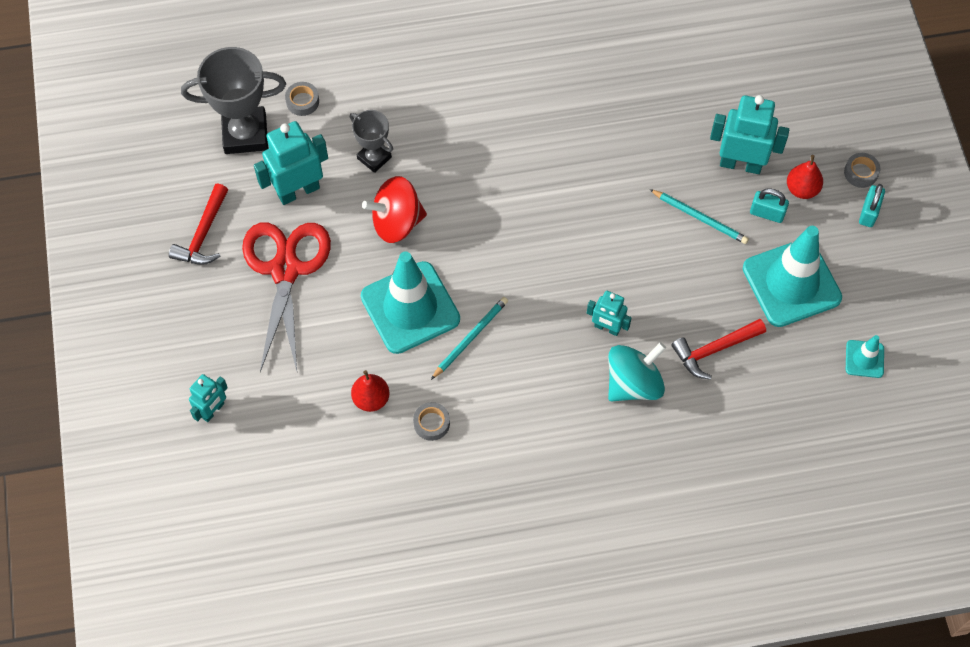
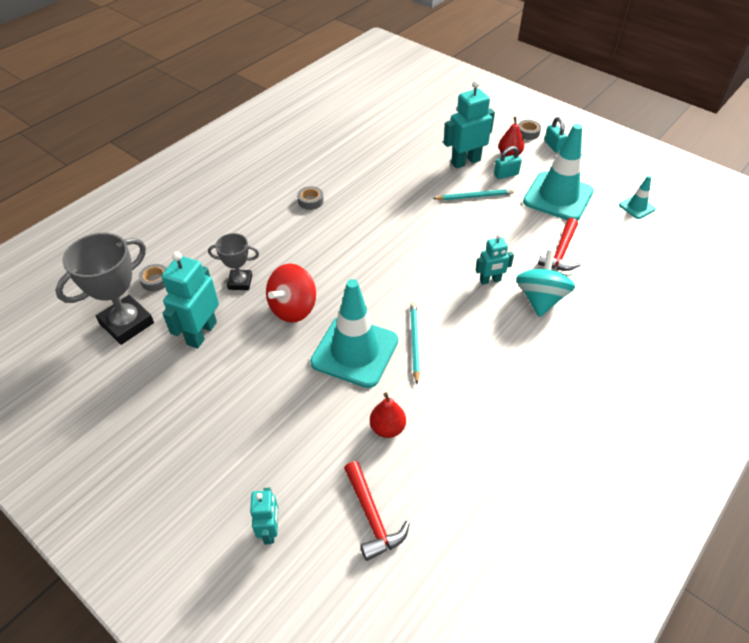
camera: 40 degrees left, 15 degrees down
(203, 234) = (148, 407): red hammer -> red hammer (372, 517)
(285, 269) = (238, 388): red scissors -> none
(431, 423) = (446, 412): grey tape -> grey tape (310, 201)

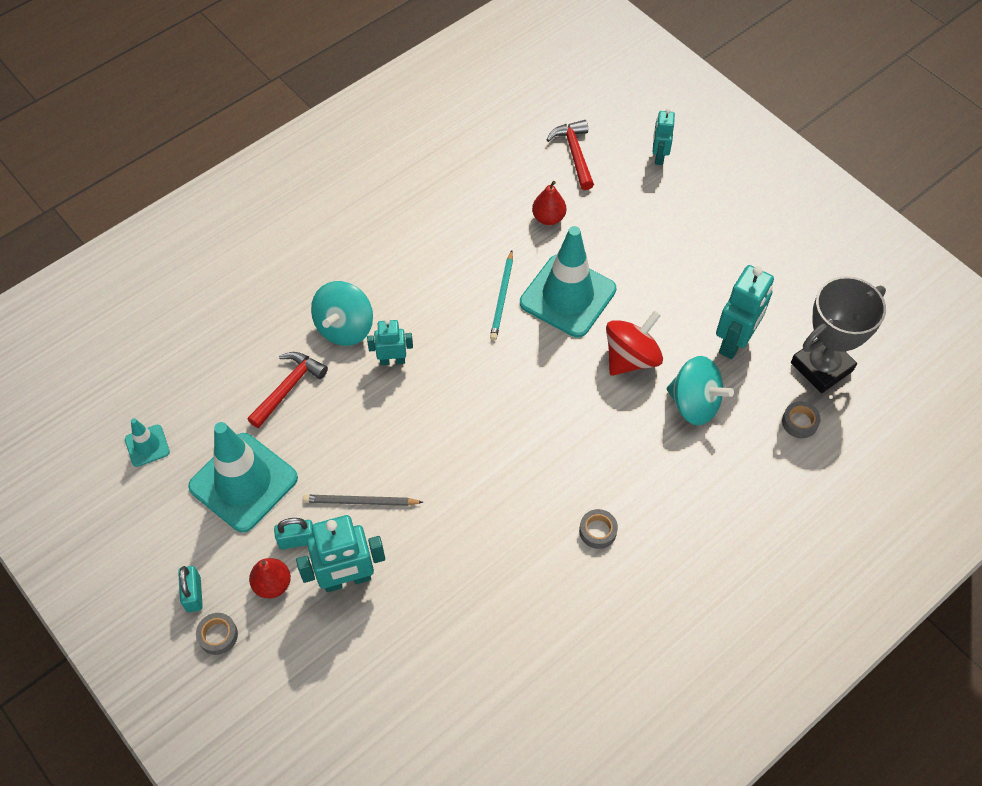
camera: 170 degrees left, 10 degrees up
(240, 282) = (694, 404): grey trophy -> turquoise spinning top
(474, 196) = (360, 502): turquoise pencil -> grey pencil

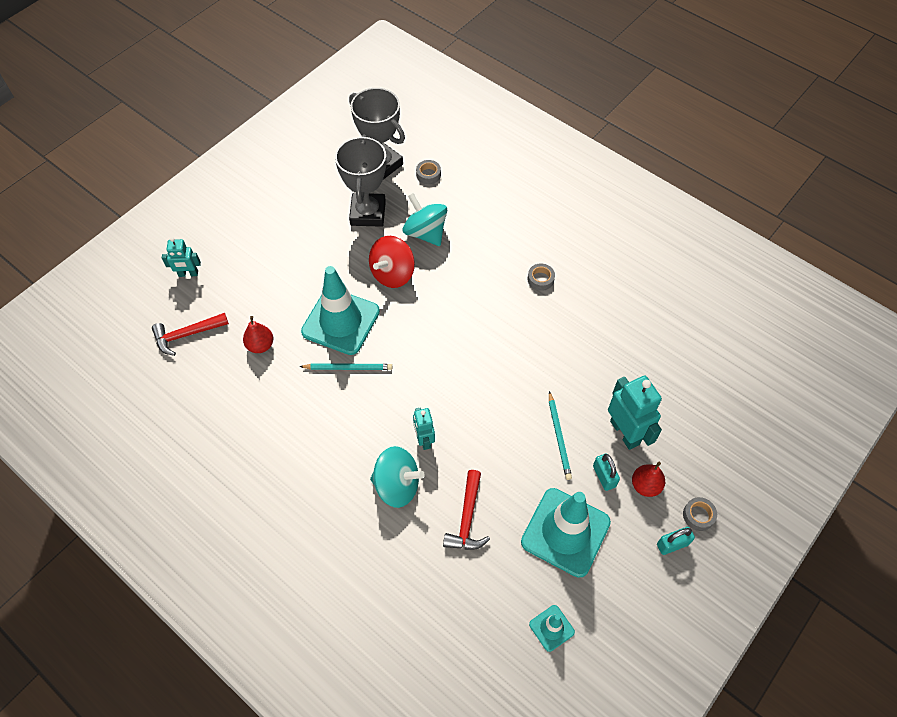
camera: 100 degrees left, 0 degrees up
(288, 388) = (467, 518): red hammer -> red hammer turned 105 degrees counterclockwise
(360, 502) = (559, 437): grey pencil -> turquoise pencil
(631, 358) = (393, 274): red spinning top -> red spinning top turned 90 degrees counterclockwise
(694, 404) = (425, 233): turquoise spinning top -> turquoise spinning top turned 60 degrees counterclockwise
(734, 342) = (368, 213): turquoise robot -> grey trophy

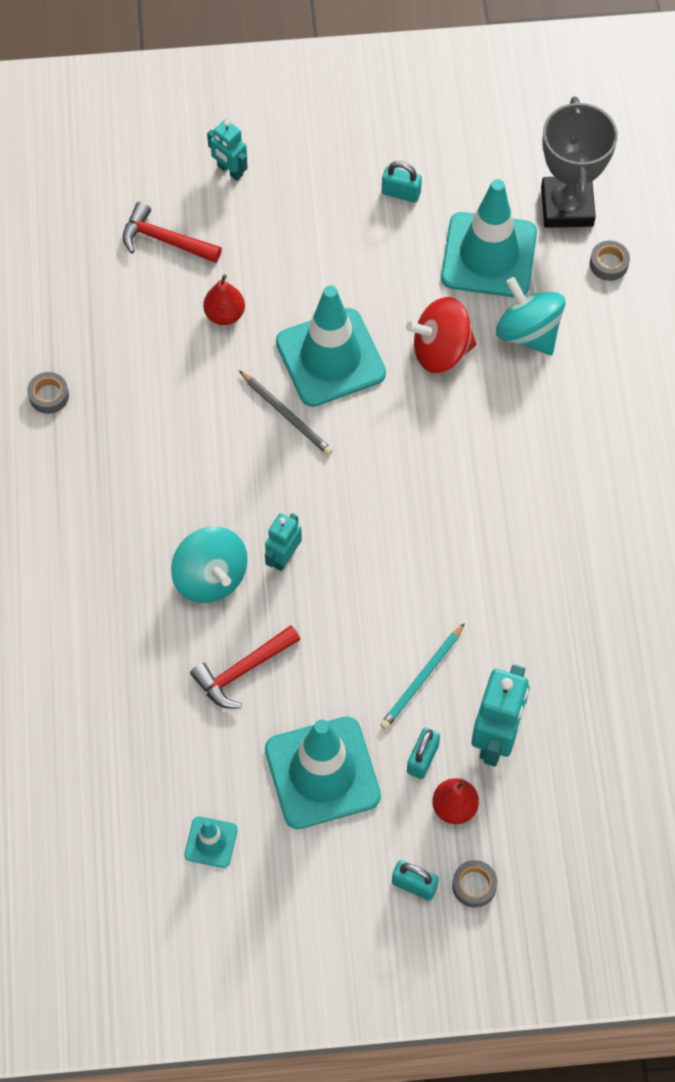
camera: 45 degrees right, 5 degrees up
(292, 218) = (401, 193): none -> turquoise padlock
(348, 368) = (287, 415): turquoise pencil -> grey pencil
(368, 213) = (489, 255): grey trophy -> turquoise traffic cone
(425, 233) = (528, 332): turquoise spinning top -> turquoise spinning top turned 45 degrees counterclockwise
(540, 279) = (597, 497): grey tape -> grey tape (49, 396)

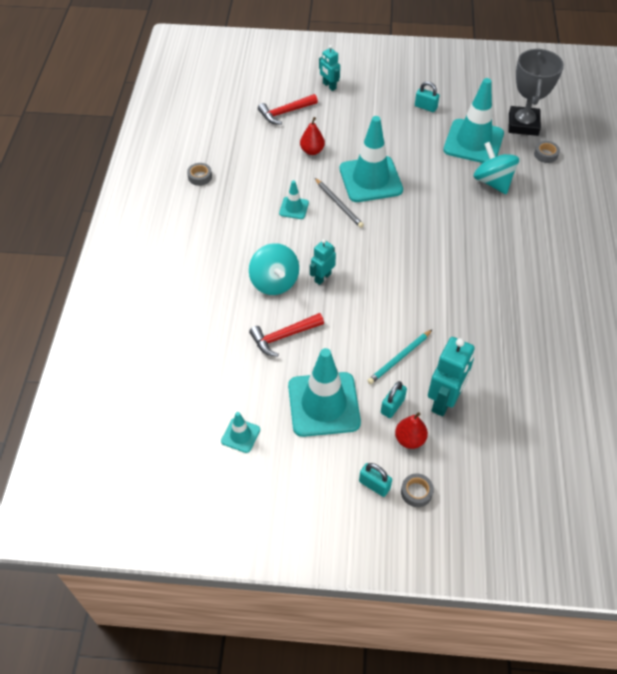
camera: 10 degrees right, 10 degrees down
(165, 240) = (285, 112): red hammer -> red hammer turned 60 degrees counterclockwise
(215, 434) = (294, 208): none -> turquoise traffic cone
(441, 350) = (438, 184): red spinning top -> none

